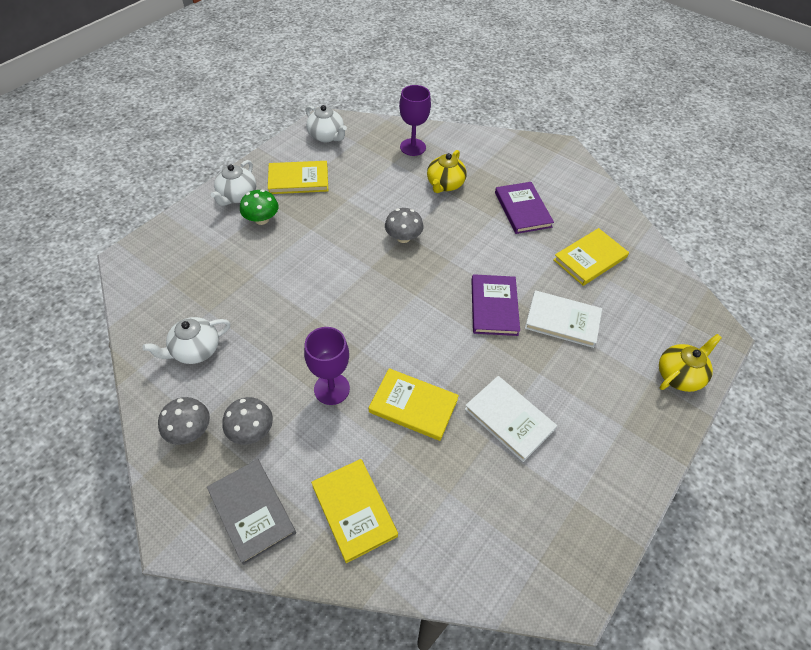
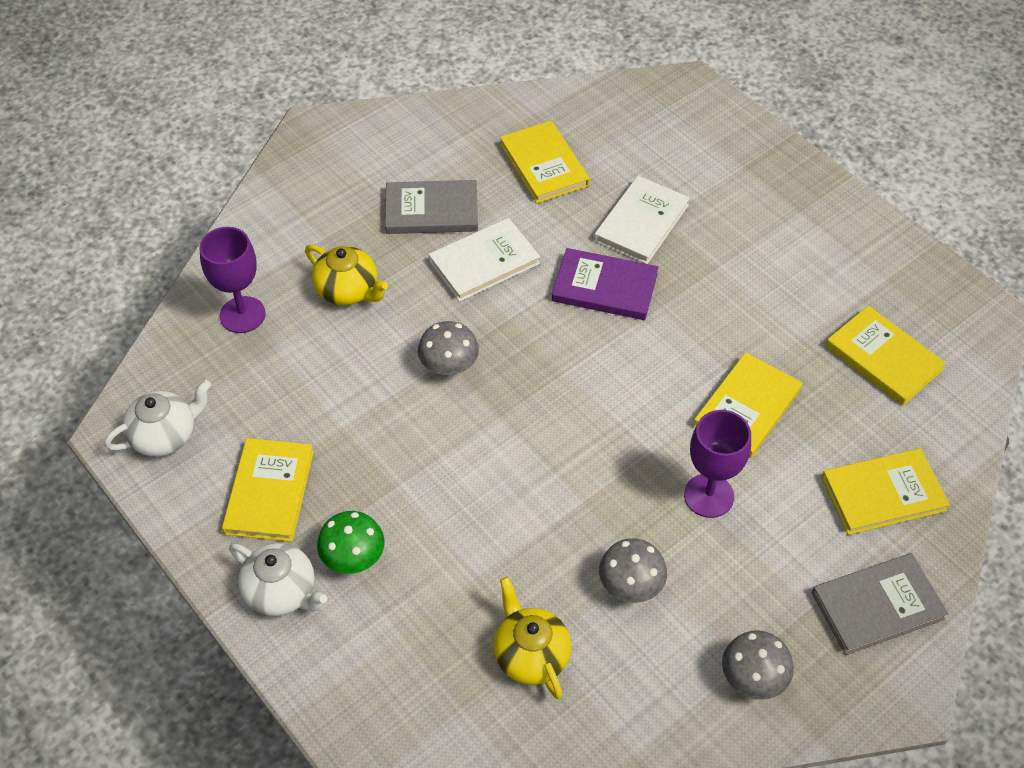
camera: 75 degrees left, 0 degrees up
(195, 350) = (614, 668): white teapot -> none
(251, 430) = (762, 599): grey mushroom -> grey mushroom (630, 585)
(490, 503) = (883, 358): none -> yellow book
(509, 419) = (778, 314): white book -> white book (484, 262)
(522, 210) = (431, 211): purple book -> grey book
(679, 375) = (739, 141): yellow teapot -> yellow teapot (530, 654)

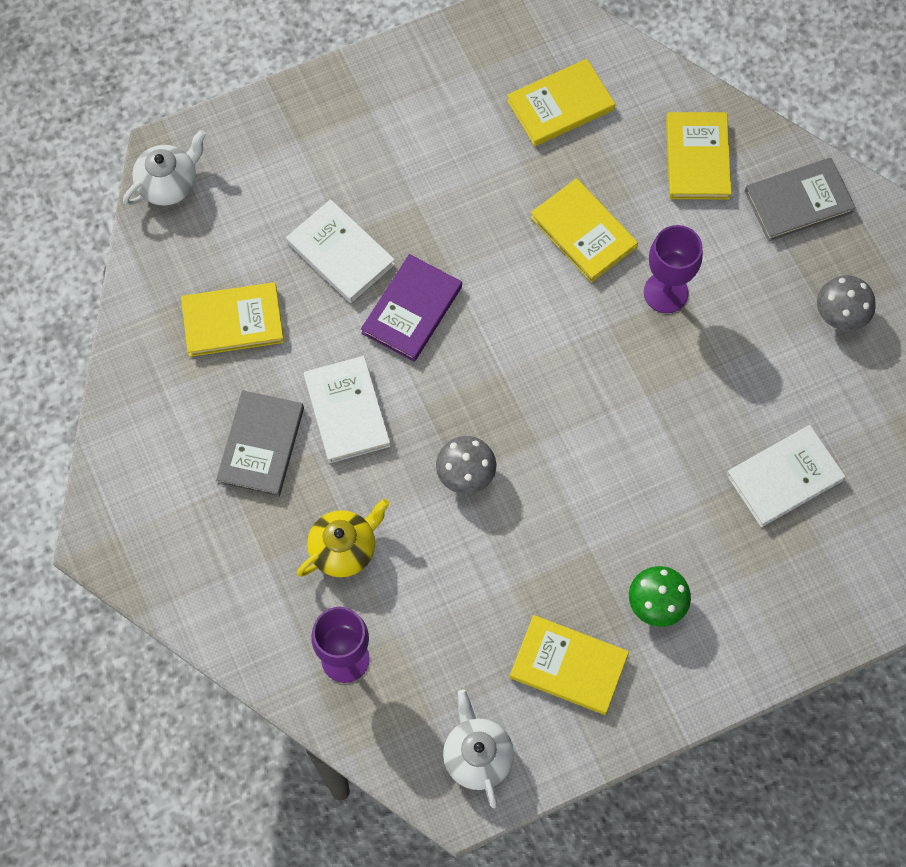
camera: 75 degrees left, 15 degrees up
(282, 592) = (678, 672): white teapot -> white teapot (169, 184)
(530, 654) = (784, 477): yellow teapot -> white book
(630, 585) = (737, 380): grey mushroom -> none
(877, 606) = (798, 201): grey book -> grey book turned 75 degrees clockwise

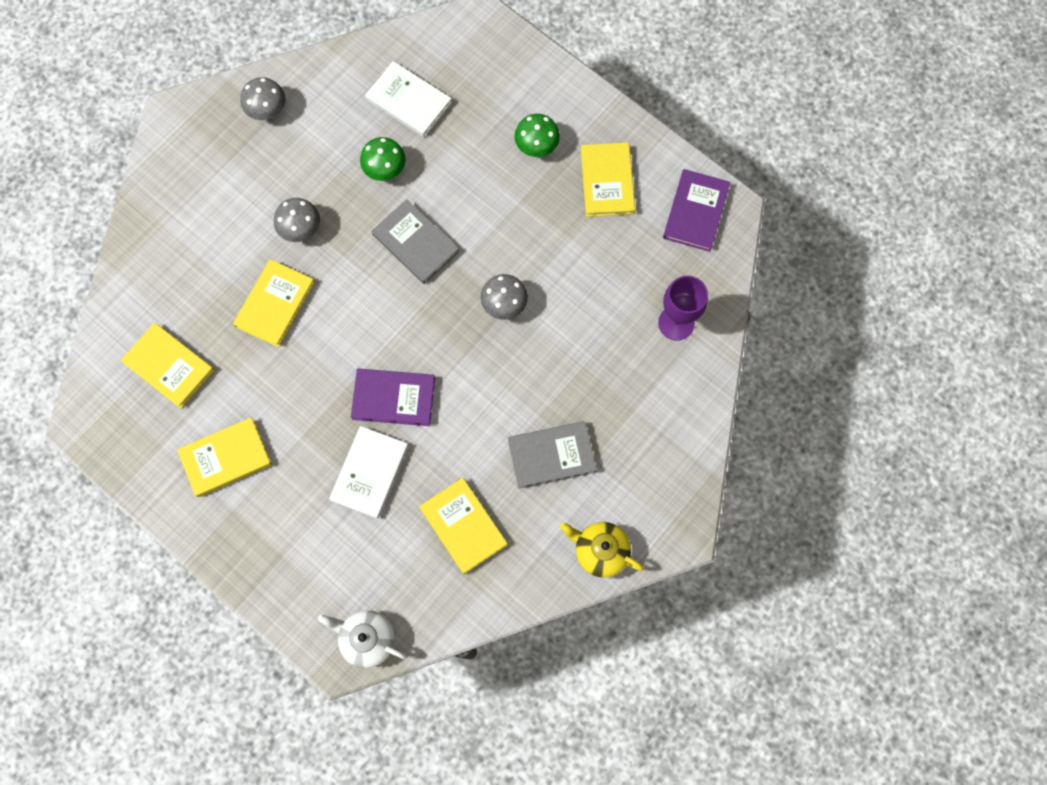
camera: 115 degrees left, 5 degrees up
(344, 548) = (599, 360): yellow teapot -> yellow teapot (600, 551)
(347, 411) = (496, 407): white book -> none
(477, 756) = (695, 212): white teapot -> purple book
(666, 292) = (300, 228): purple goblet -> grey mushroom
(697, 158) = (177, 250): yellow book -> yellow book (225, 458)
(703, 413) = (385, 168): none -> green mushroom
(798, 201) = (186, 168): grey book -> grey book (415, 243)

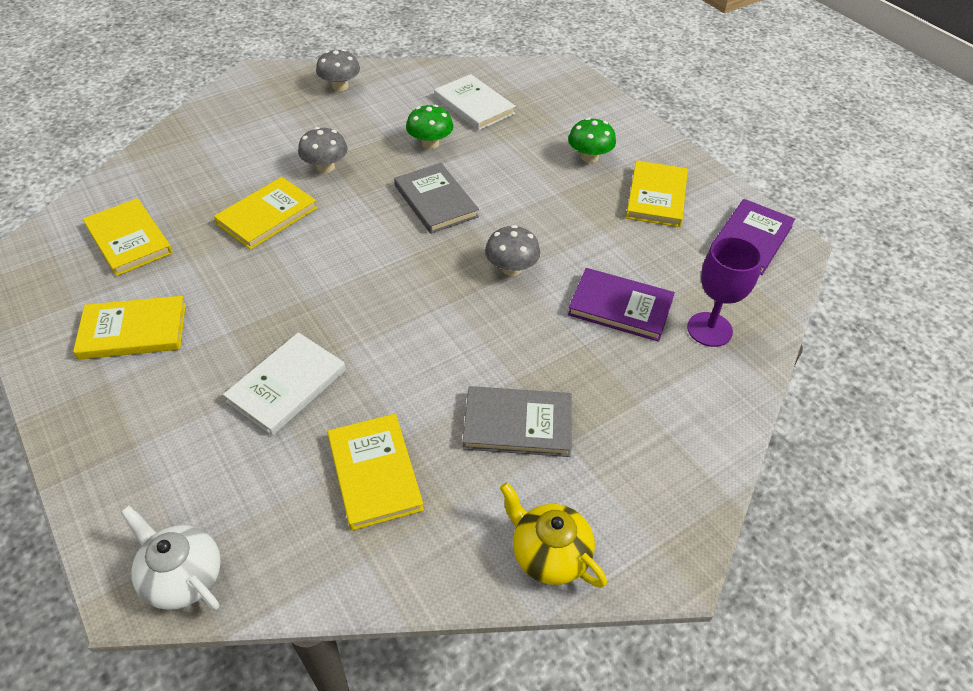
camera: 15 degrees right, 25 degrees down
(393, 398) = (351, 322): purple book -> purple book (620, 307)

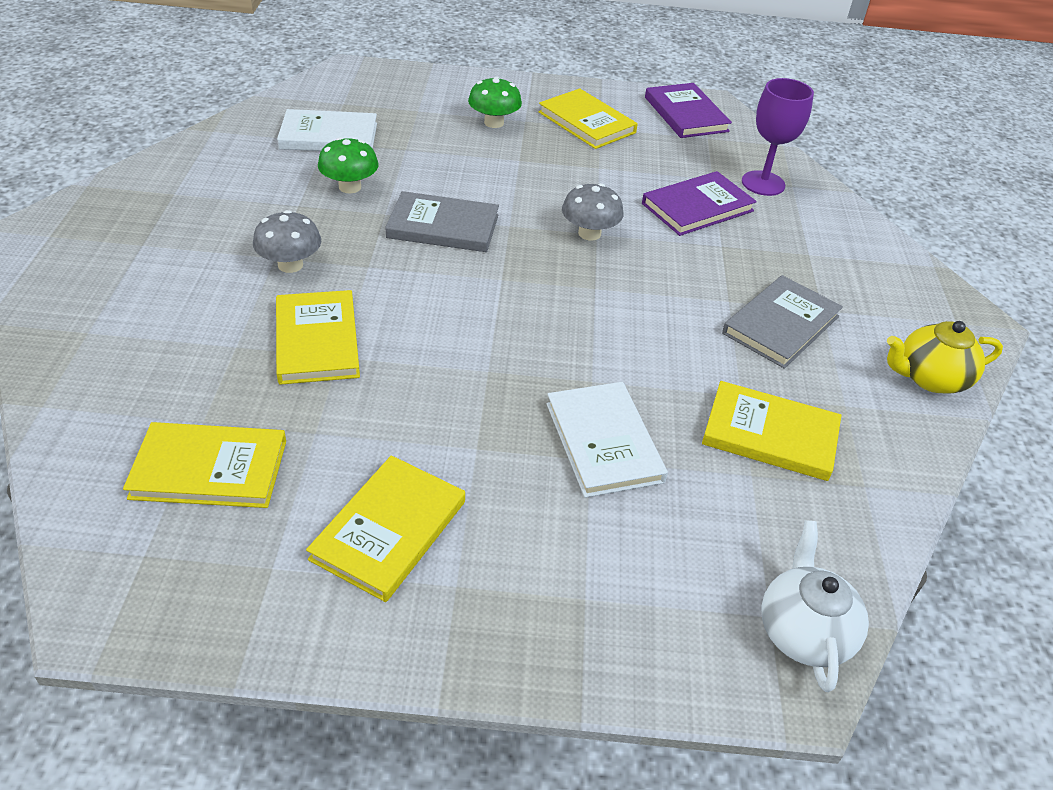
camera: 55 degrees left, 5 degrees down
(182, 577) = (803, 631): white teapot -> white teapot turned 105 degrees clockwise
(340, 86) = (160, 191): grey mushroom -> none

